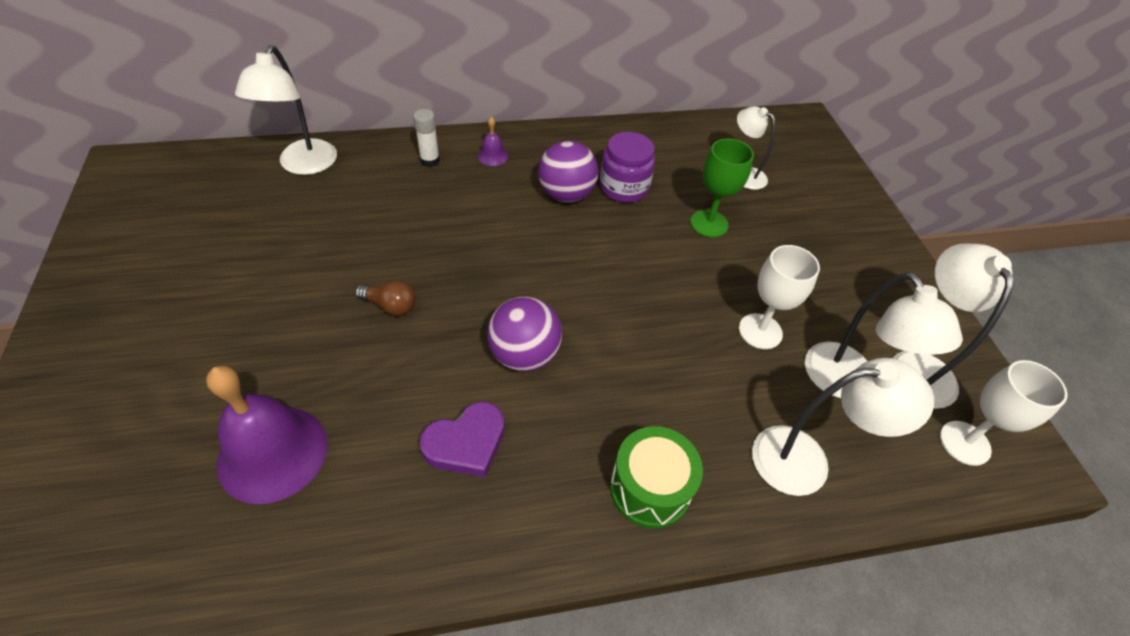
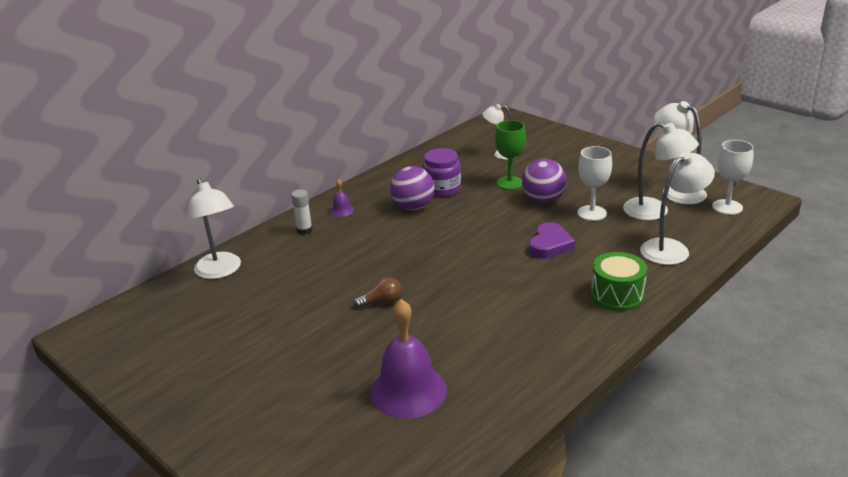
camera: 30 degrees left, 20 degrees down
(466, 443) = (507, 329): purple heart -> purple heart (550, 245)
(524, 355) = (487, 282): purple ball -> purple ball (543, 200)

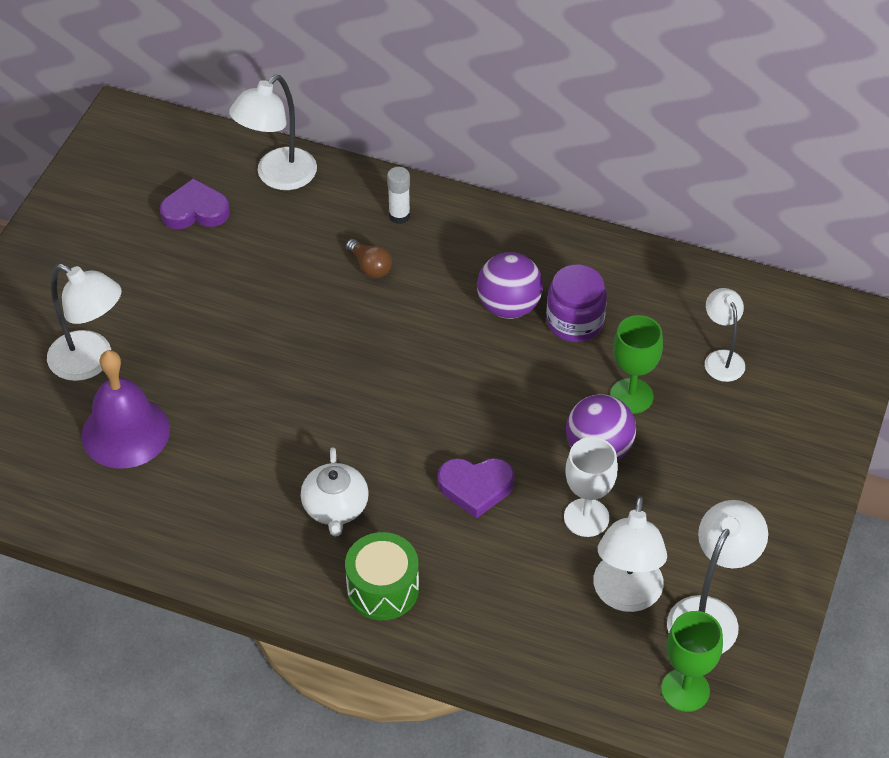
camera: 65 degrees right, 20 degrees up
(214, 314) = (195, 211): none -> purple heart
(342, 210) = (465, 233): purple bell -> none
(382, 302) = (275, 352): brown light bulb -> brown light bulb (370, 266)
(538, 302) = (335, 507): none -> white teapot
(671, 248) = (528, 633): white lamp -> white lamp (91, 362)
(727, 207) = (685, 690): white goblet -> green goblet

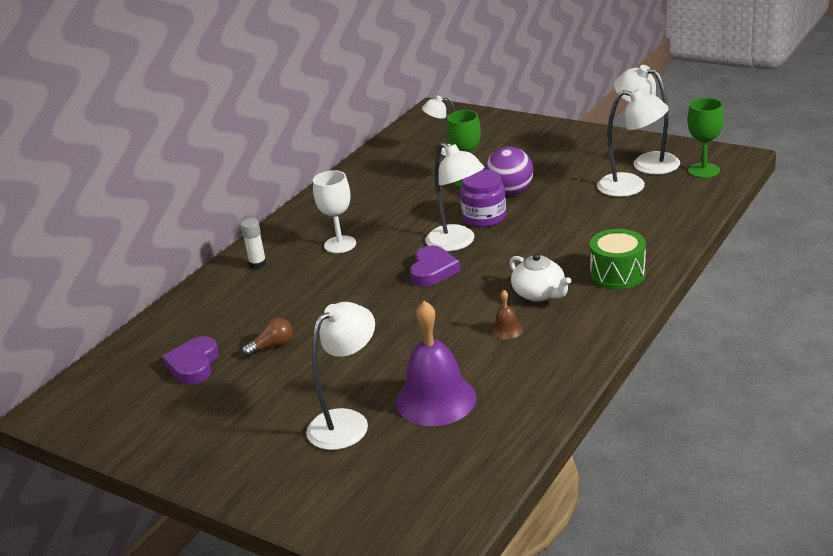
camera: 75 degrees left, 20 degrees down
(257, 482) = (507, 330): none -> brown bell
(278, 177) = (180, 321): white lamp -> white lamp (457, 243)
(335, 507) = (539, 294): white teapot -> white teapot turned 45 degrees clockwise
(370, 266) = (304, 278): brown light bulb -> brown light bulb (272, 346)
(475, 488) = (533, 237): purple heart -> purple heart (433, 270)
(509, 306) = (371, 221): purple ball -> none
(575, 322) = (395, 198): purple jar -> purple jar (484, 217)
(586, 517) = (566, 198): white goblet -> white goblet (340, 244)

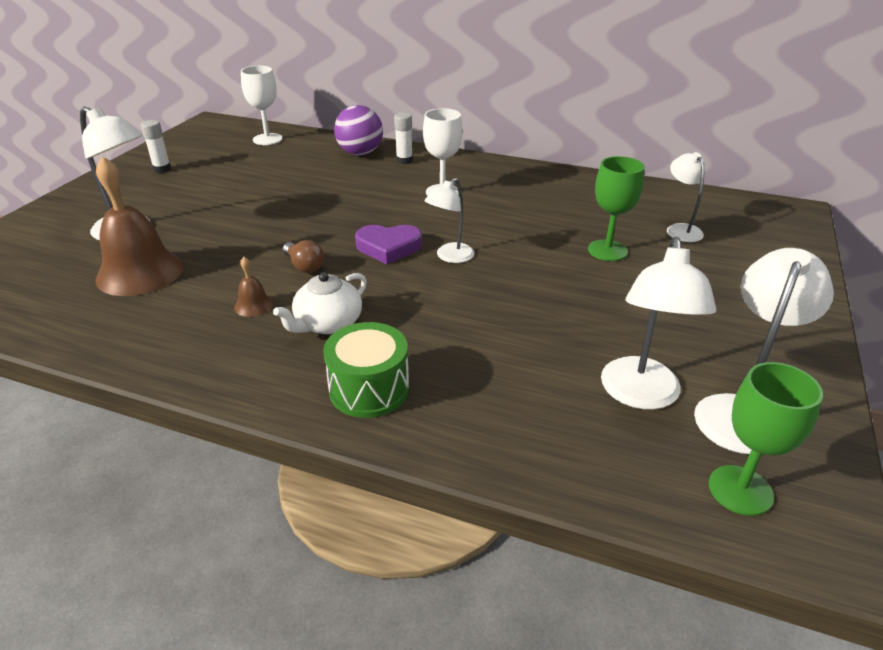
camera: 75 degrees right, 5 degrees up
(142, 356) = (267, 139): none -> white goblet
(189, 427) = (162, 169): none -> white glue stick
(194, 365) = (248, 158): purple heart -> none
(272, 346) = (264, 184): brown light bulb -> brown light bulb (304, 266)
(436, 400) = (140, 272): purple bell -> brown bell
(457, 243) = (450, 257): white lamp -> white lamp, size x0.63
(484, 217) = (513, 270): purple jar -> none
(510, 192) = (585, 283): purple ball -> purple ball (360, 153)

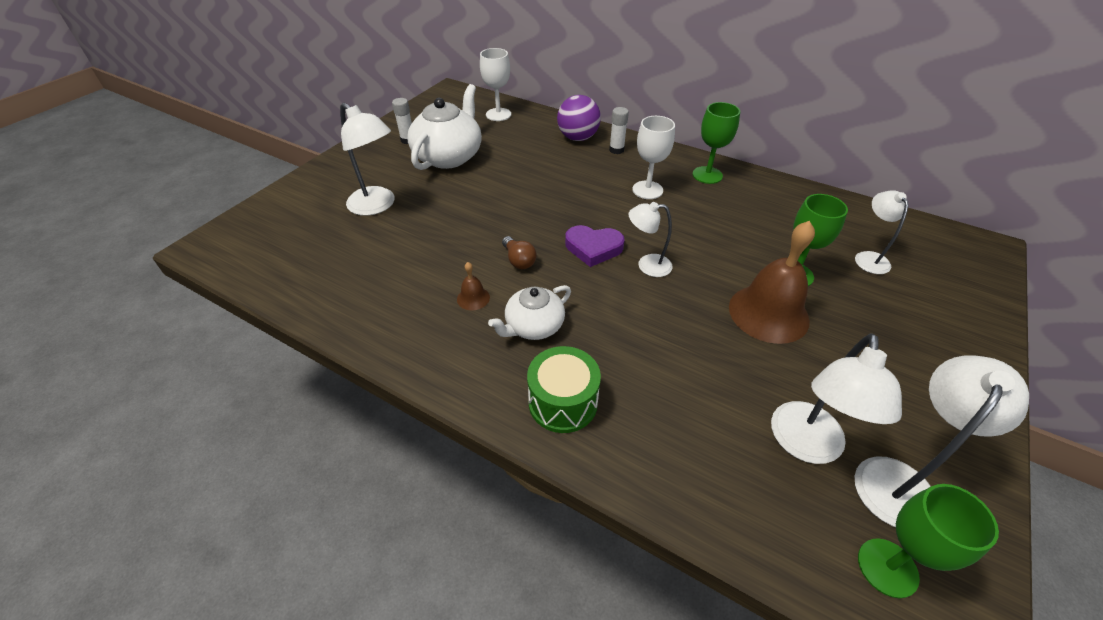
camera: 10 degrees right, 10 degrees up
(140, 272) = (383, 251): brown bell -> brown bell (768, 313)
(213, 180) = (449, 156): none -> white teapot
(450, 257) = (647, 265): white lamp -> white lamp turned 45 degrees clockwise
(505, 175) = (707, 175): none -> green goblet

